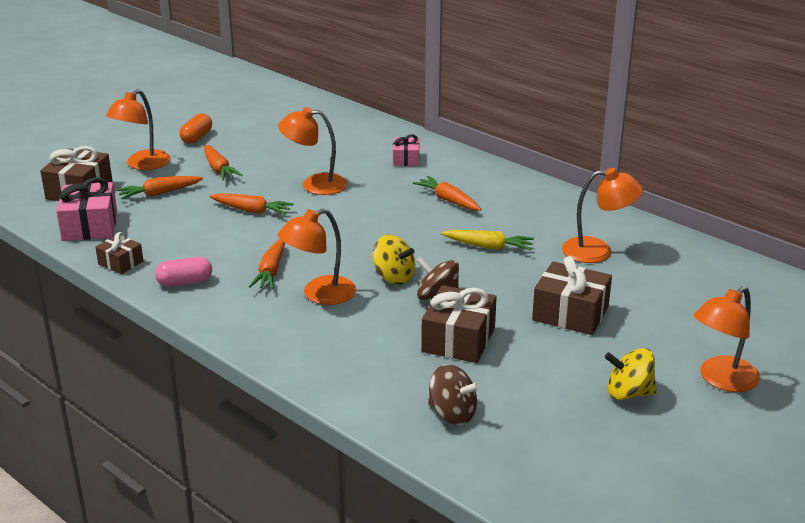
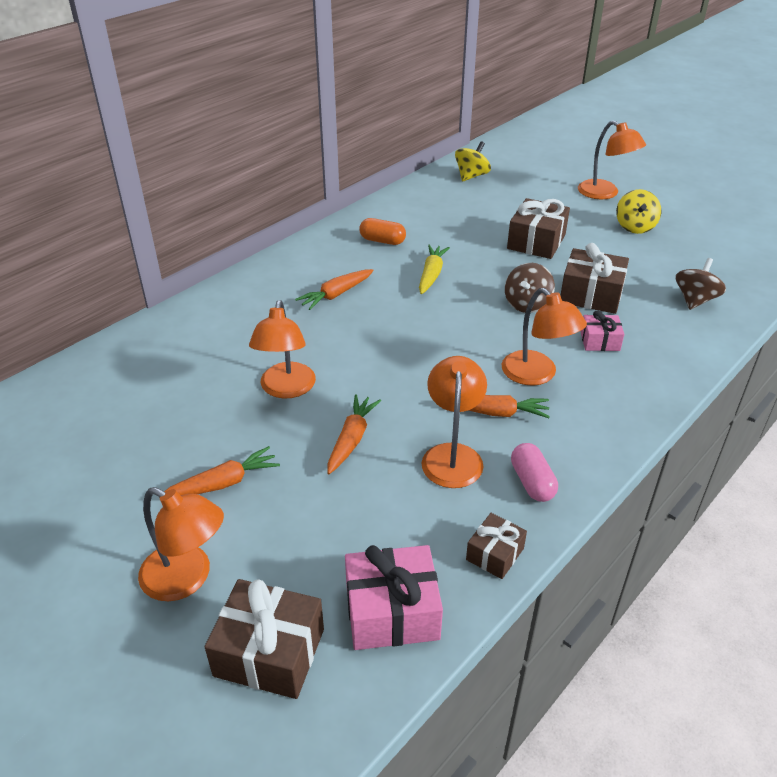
camera: 90 degrees left, 10 degrees up
(159, 193) = (292, 541): orange carrot -> none
(197, 137) = (102, 521): orange capsule -> orange capsule (382, 241)
(394, 277) = (495, 329): yellow spinning top -> yellow spinning top (471, 176)
(406, 159) = (231, 321): pink gift -> pink gift (600, 341)
(598, 251) = (435, 223): orange lamp -> orange lamp (452, 455)

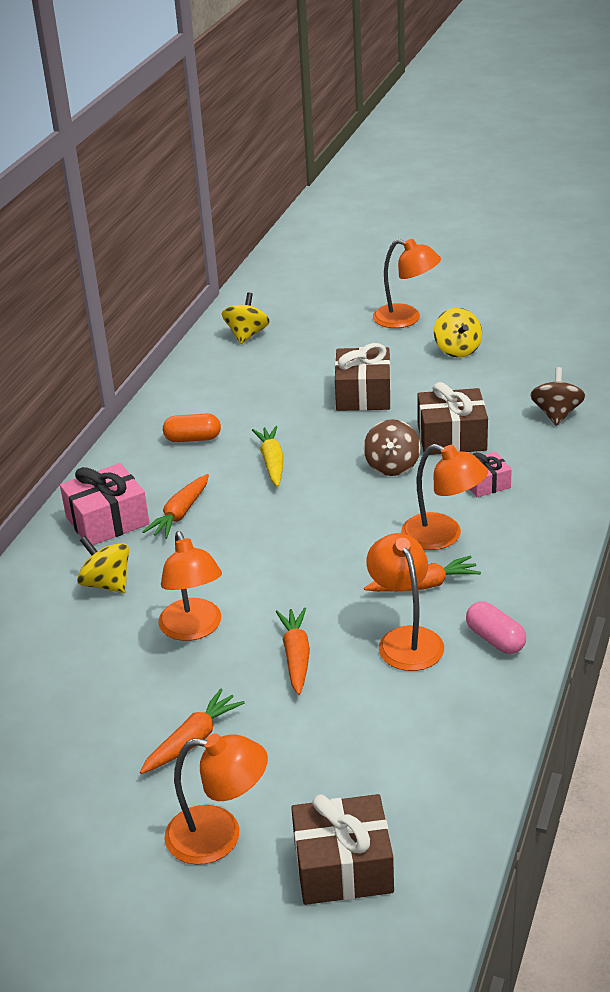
camera: 20 degrees left, 5 degrees down
(246, 332) = (106, 584): none -> yellow spinning top
(392, 611) = (433, 793): pink gift -> pink gift (107, 520)
(495, 554) = (497, 713): brown gift -> none

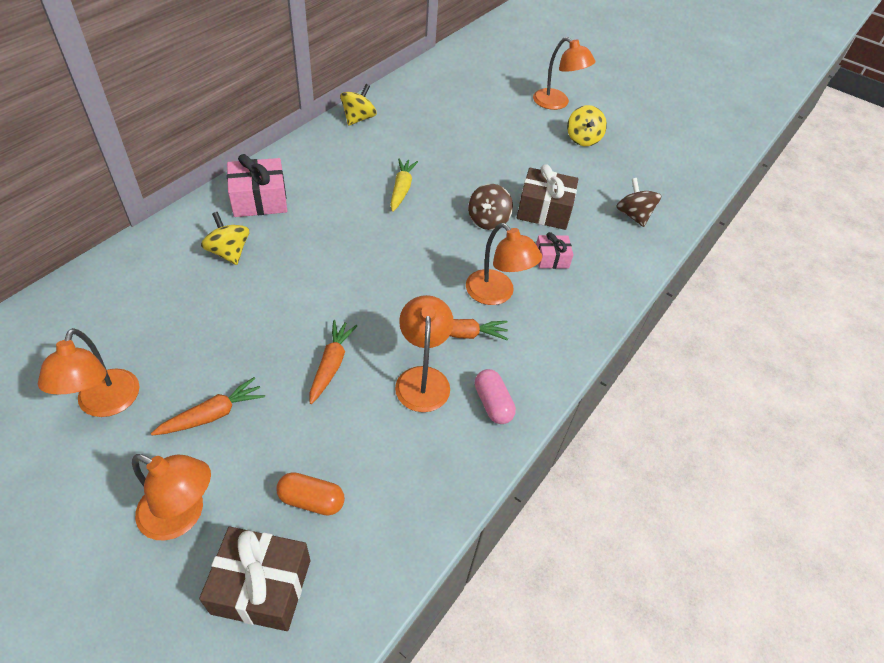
camera: 10 degrees right, 15 degrees up
(180, 514) = (313, 211): orange carrot -> none
(193, 438) = (356, 152): orange capsule -> orange capsule (311, 500)
(194, 629) = (269, 313): orange lamp -> orange lamp (105, 404)
(247, 335) = (437, 82): yellow spinning top -> yellow spinning top (358, 118)
(363, 394) = (496, 154): brown gift -> none
(556, 414) = (633, 215): brown spinning top -> brown spinning top turned 45 degrees counterclockwise

